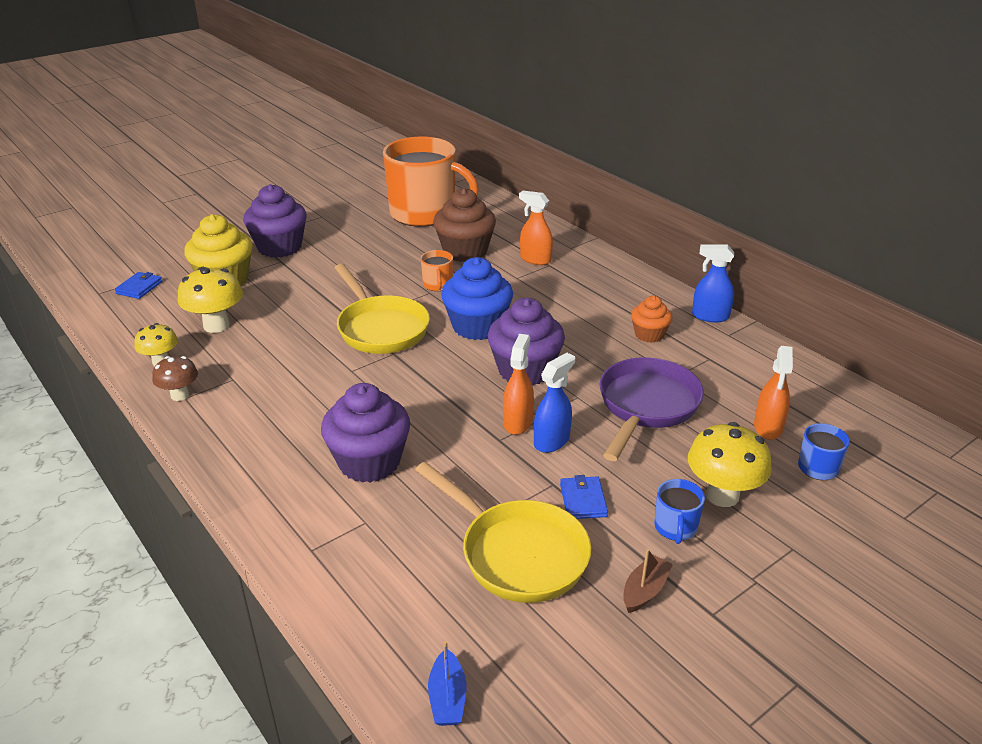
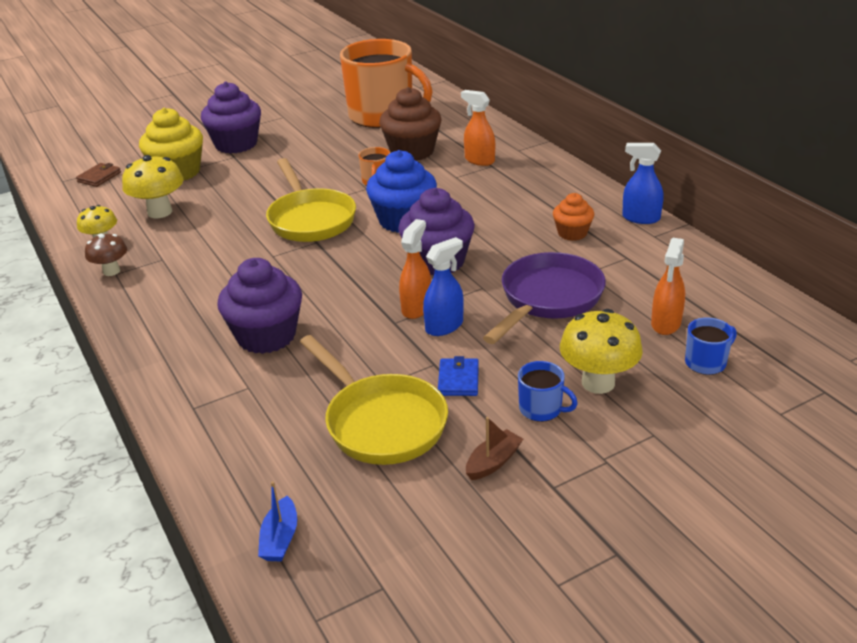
camera: 10 degrees right, 0 degrees up
(139, 288) = (99, 177): blue wallet -> brown wallet
(675, 527) = (541, 409): blue mug -> blue mug turned 75 degrees counterclockwise

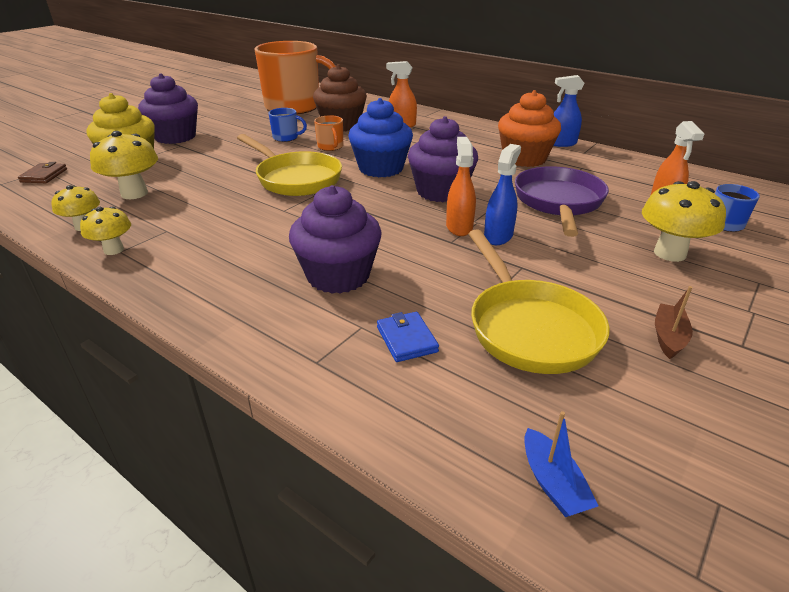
camera: 25 degrees left, 0 degrees up
(111, 271) = (114, 250): brown mushroom -> yellow mushroom
(381, 422) = (529, 327): yellow pan -> yellow pan turned 45 degrees clockwise
(458, 380) = (558, 275): blue wallet -> blue wallet (407, 339)
(541, 409) = (652, 283): blue mug -> blue mug (286, 137)
(572, 233) = (524, 158): orange cupcake -> orange cupcake, size x1.76

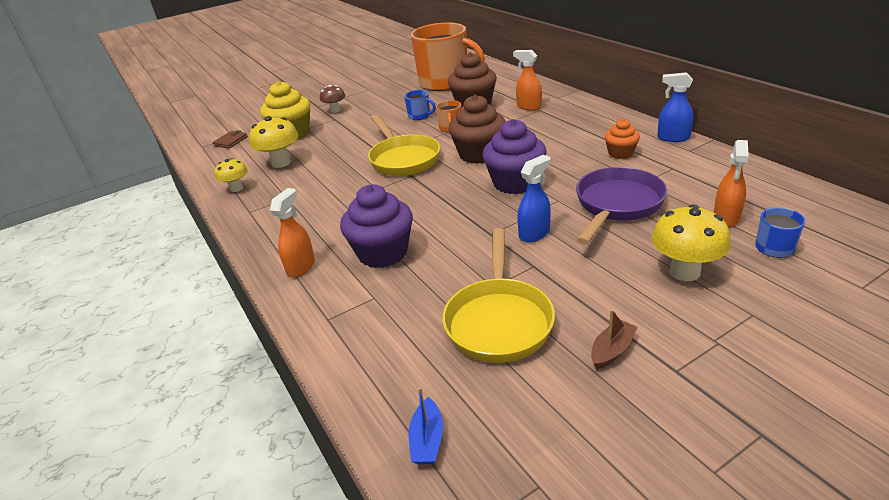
camera: 25 degrees right, 0 degrees up
(114, 250) = (246, 210): yellow mushroom -> none
(175, 137) = (335, 110): purple cupcake -> brown mushroom
(381, 168) = (479, 154): blue cupcake -> brown cupcake
(407, 339) = (399, 313): blue wallet -> none
(459, 227) = (506, 220): orange spray bottle -> orange spray bottle (301, 266)
(524, 158) = (620, 153): orange cupcake -> orange cupcake, size x0.57

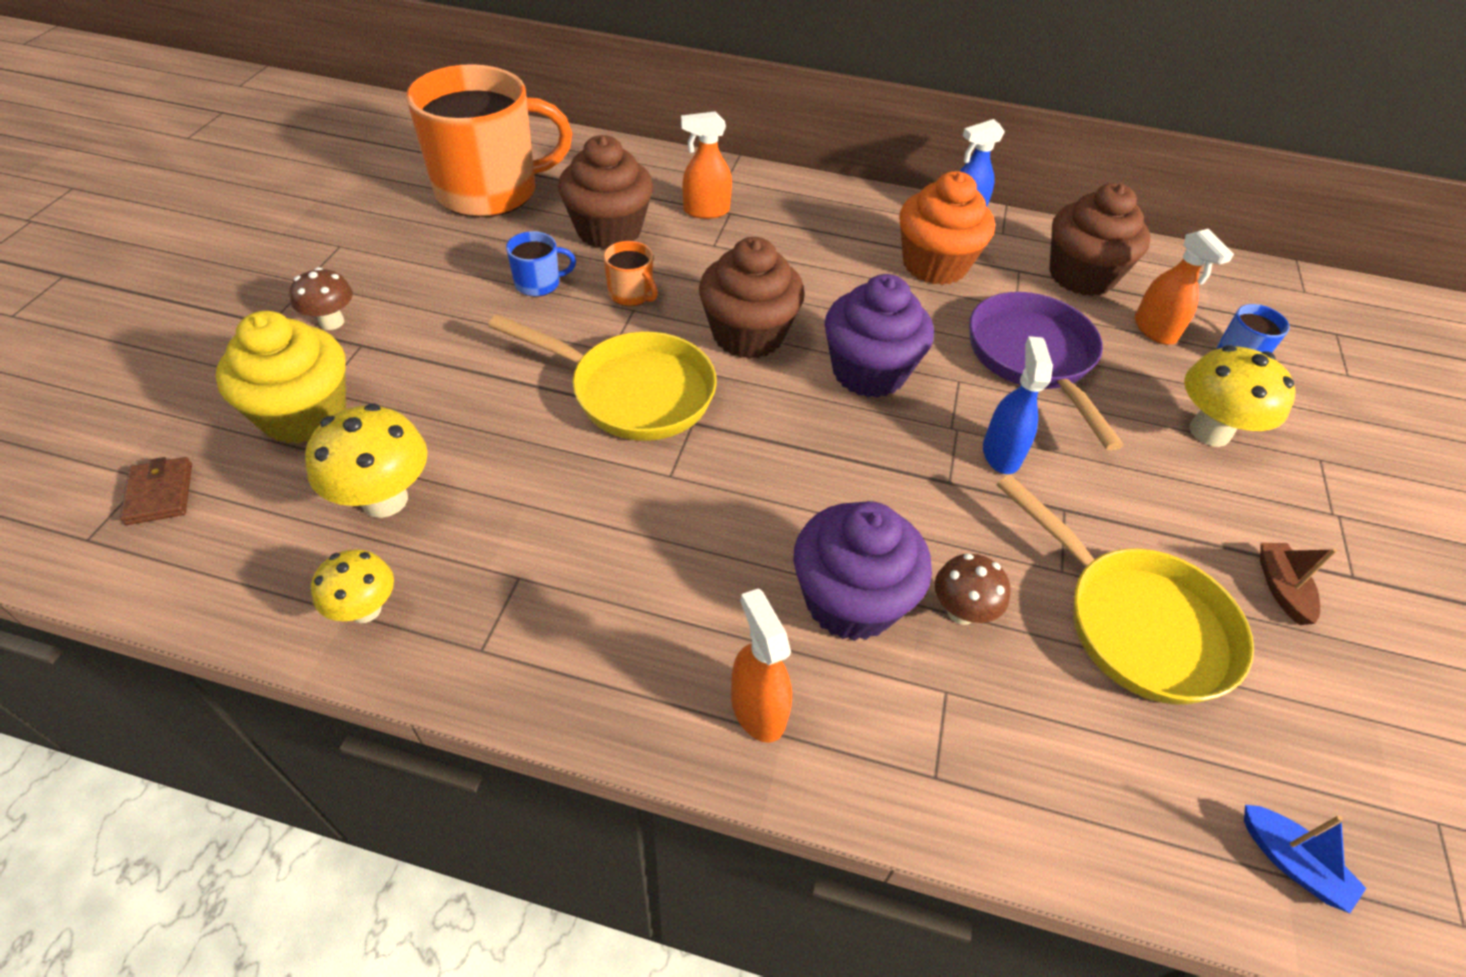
camera: 50 degrees left, 15 degrees up
(422, 277) = (961, 611): none -> brown mushroom
(620, 153) = (934, 265): orange cupcake -> orange cupcake, size x1.76
(713, 180) = (1081, 276): none -> brown cupcake

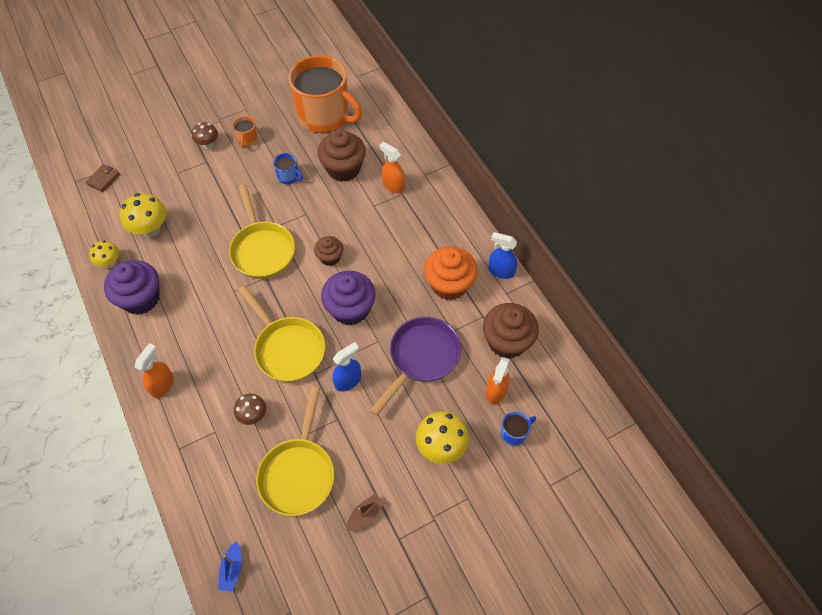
camera: 50 degrees right, 10 degrees up
(304, 414) = (163, 179): yellow cupcake -> none
(631, 294) = (313, 206): orange mug -> orange mug (248, 139)
(748, 335) = (330, 257): brown cupcake -> brown cupcake, size x0.57
(850, 600) = (227, 380): purple cupcake -> purple cupcake (141, 298)
(865, 483) = (287, 348): none -> yellow pan

